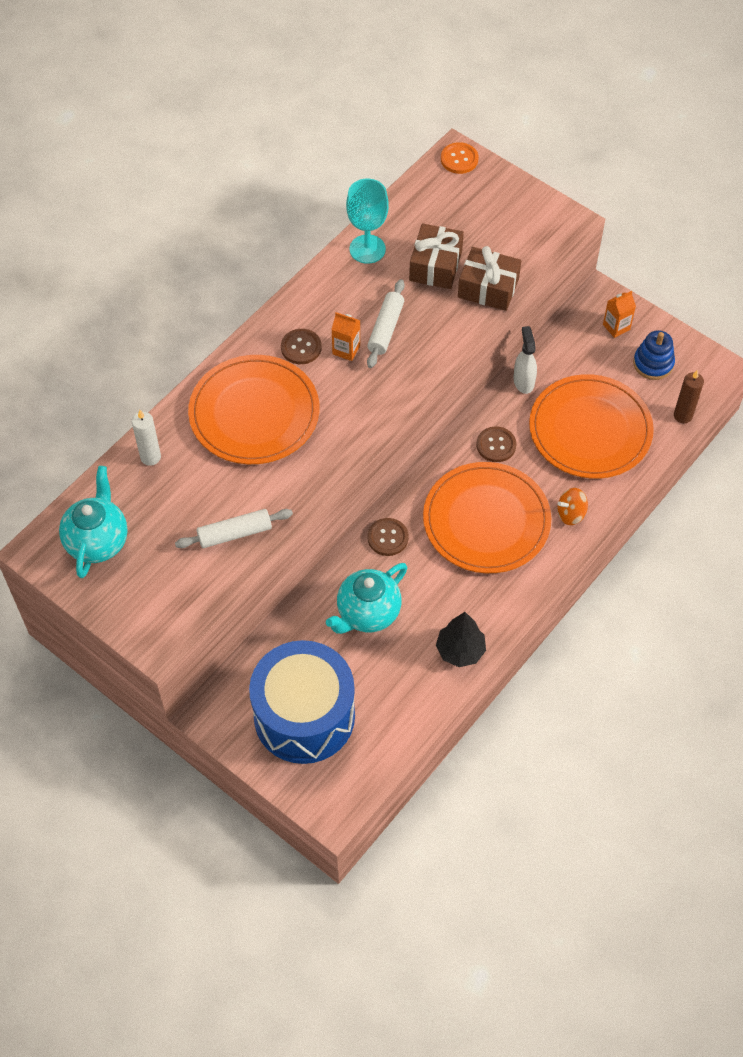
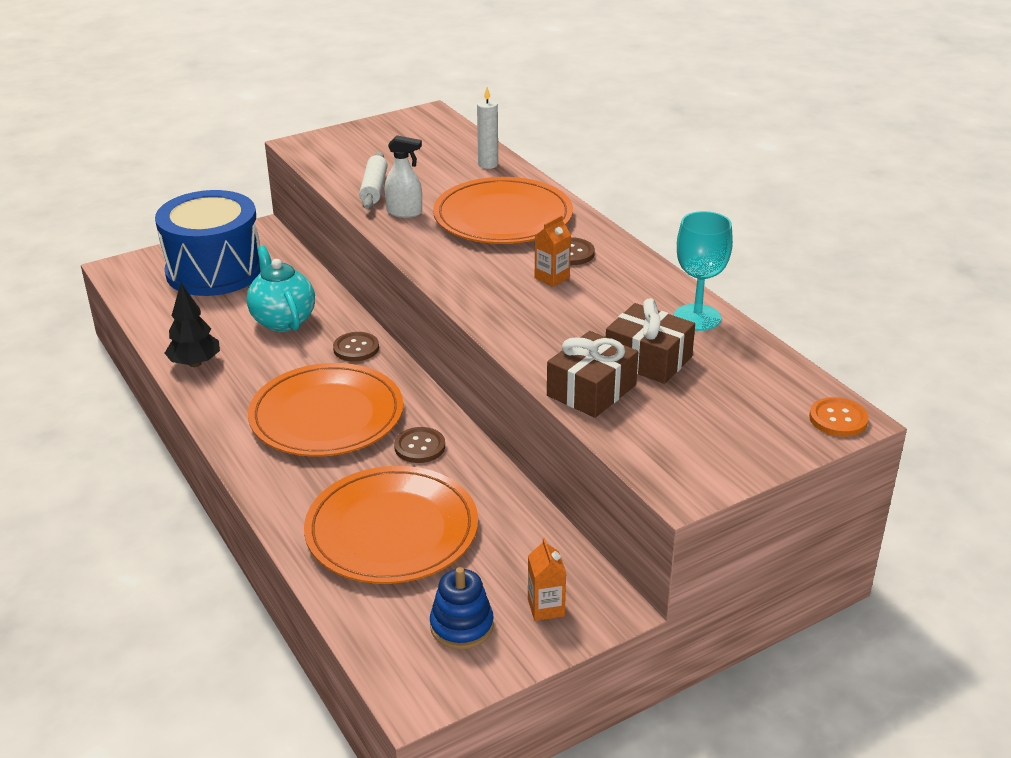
camera: 110 degrees right, 25 degrees down
(97, 541) = (418, 134): turquoise teapot -> none
(385, 329) = (567, 307): white rolling pin -> none
(523, 381) = (500, 493): white spray bottle -> white spray bottle (404, 212)
(571, 514) = (287, 479): orange spinning top -> none
(683, 415) = (356, 627): brown candle -> none

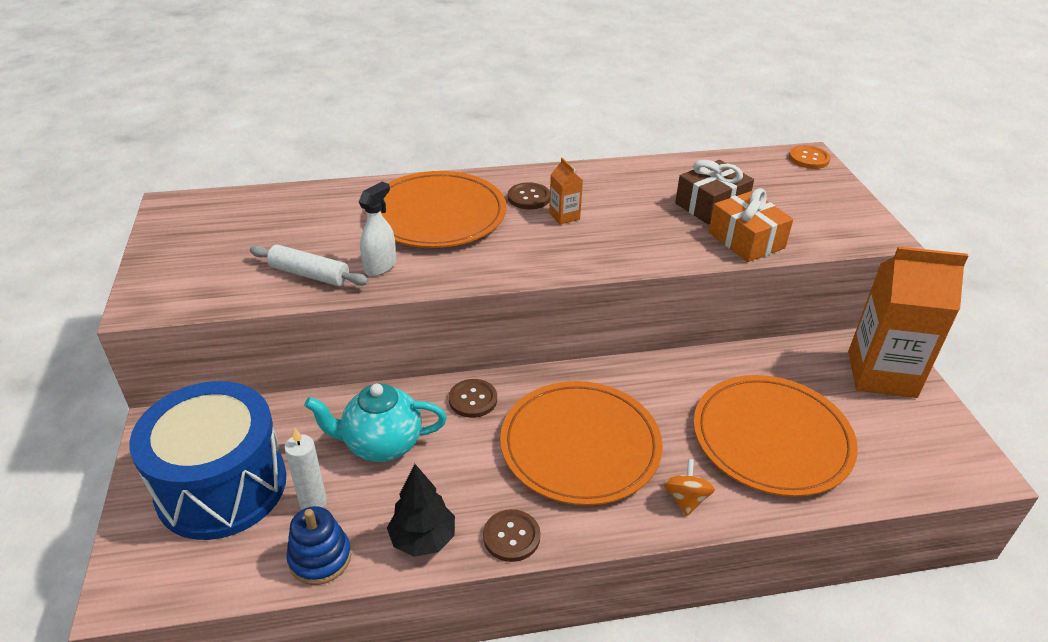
camera: 70 degrees left, 5 degrees up
(286, 485) = (686, 499): none -> orange spinning top
(419, 447) = (656, 393): brown button -> brown button (511, 536)
(461, 626) = (900, 424): blue stacking toy -> blue stacking toy (320, 558)
(488, 164) = (325, 198): white candle -> white candle (313, 502)
(546, 607) = (881, 374): orange carton -> orange carton, size x2.40
(591, 390) = (746, 240): brown gift -> orange gift
(697, 317) = (661, 171): turquoise goblet -> none

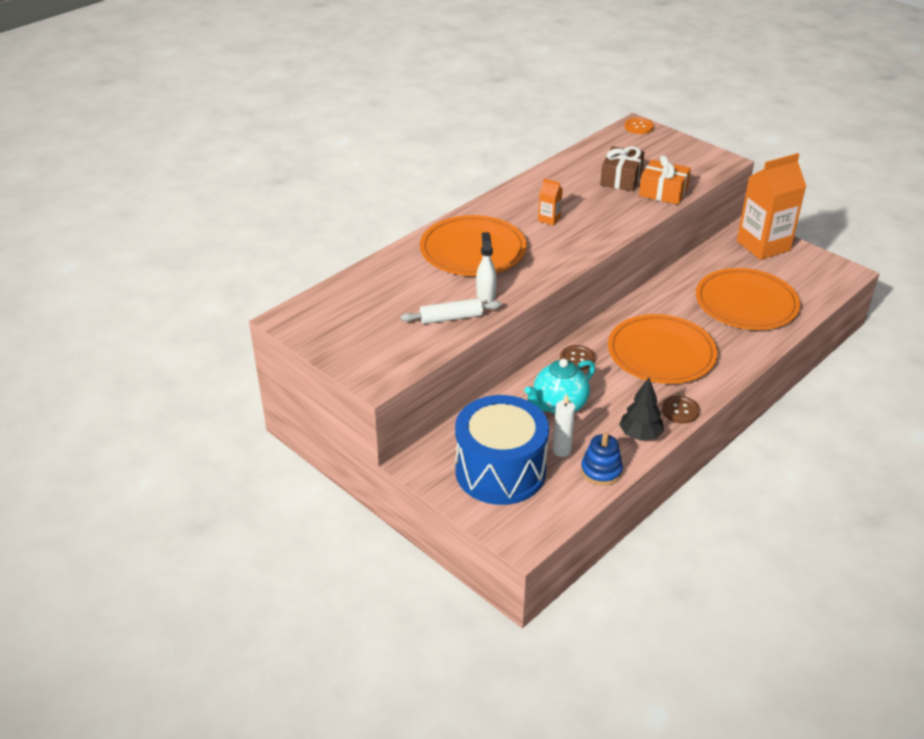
camera: 35 degrees left, 0 degrees up
(529, 197) = (513, 216): brown button -> none
(686, 499) = (739, 351): orange spinning top -> none

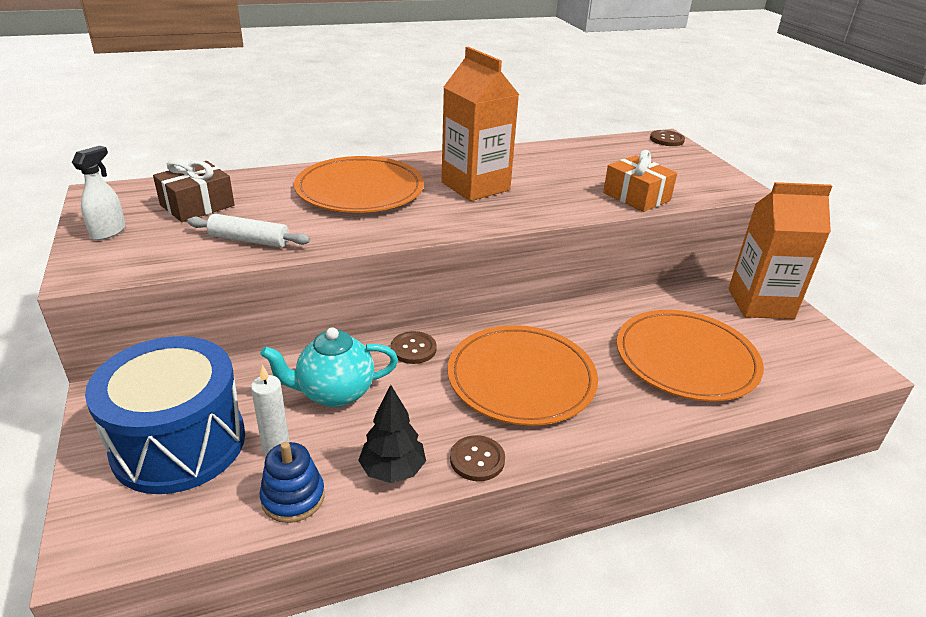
camera: 25 degrees right, 5 degrees down
(486, 294) = (317, 230): white spray bottle -> white spray bottle (108, 232)
(549, 219) = (475, 186): orange carton -> orange carton, size x2.40
(621, 179) = (599, 174): brown gift -> brown gift (197, 205)
(638, 127) = (667, 139): orange button -> brown button

